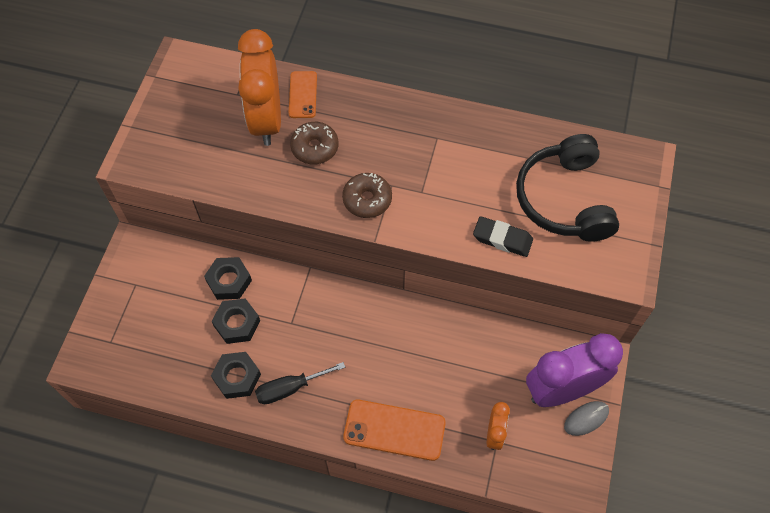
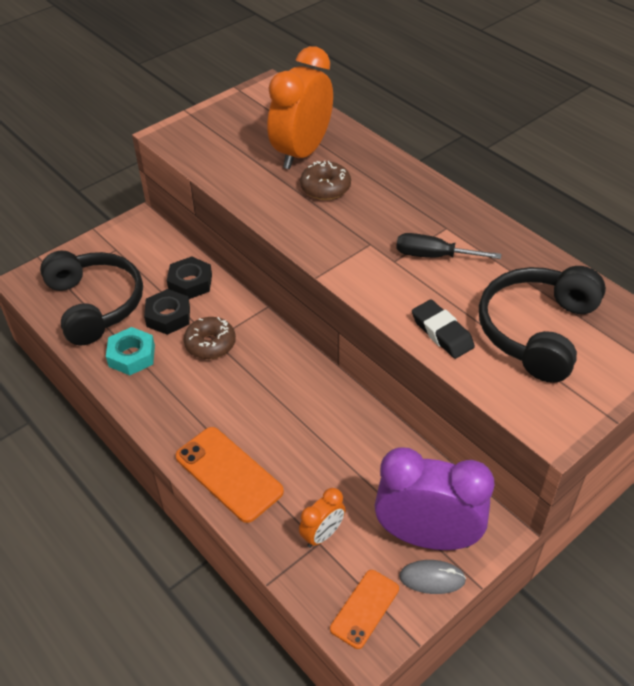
camera: 35 degrees right, 15 degrees down
(164, 348) = (95, 304): none -> black headphones
(237, 377) = (132, 356): black nut -> turquoise nut
(290, 388) = (167, 388): black screwdriver -> black screwdriver (433, 256)
(303, 95) = (349, 148): orange phone -> orange phone (364, 608)
(367, 199) = (337, 244): brown donut -> brown donut (210, 344)

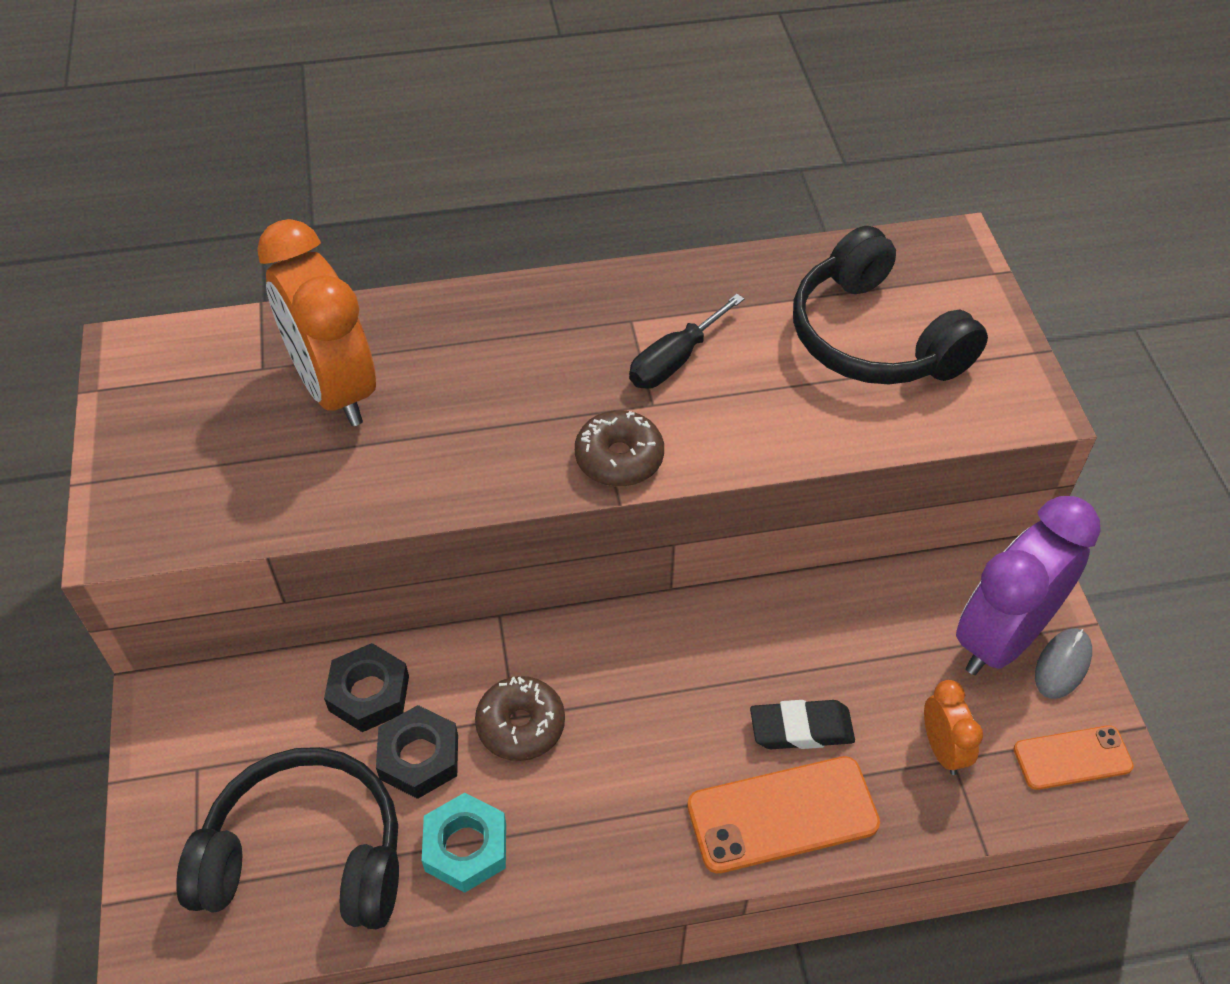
camera: 60 degrees left, 5 degrees up
(325, 188) = (440, 401): brown donut -> brown donut (619, 458)
(364, 608) = (1072, 758): orange phone -> orange phone turned 75 degrees counterclockwise
(442, 333) = (818, 425): black eraser -> black eraser (801, 729)

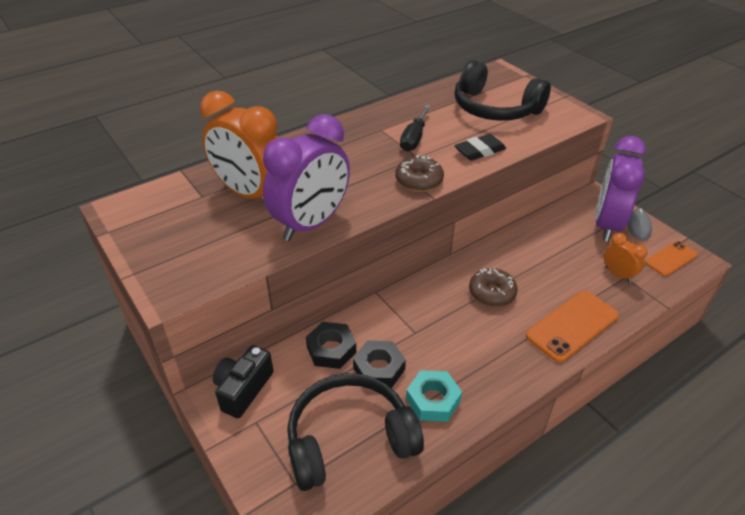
camera: 25 degrees left, 10 degrees down
(208, 707) = (243, 389): none -> black camera
(390, 484) = (311, 223): none -> purple clock
(521, 725) = (421, 335): brown donut -> brown donut (492, 293)
(801, 729) = (553, 288): black eraser -> black eraser (479, 151)

